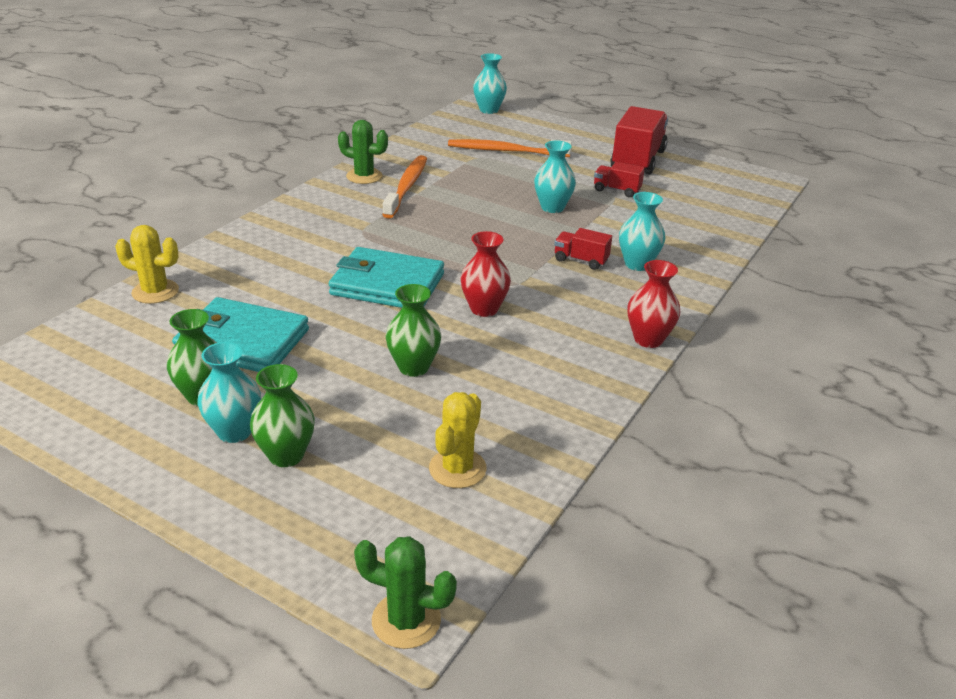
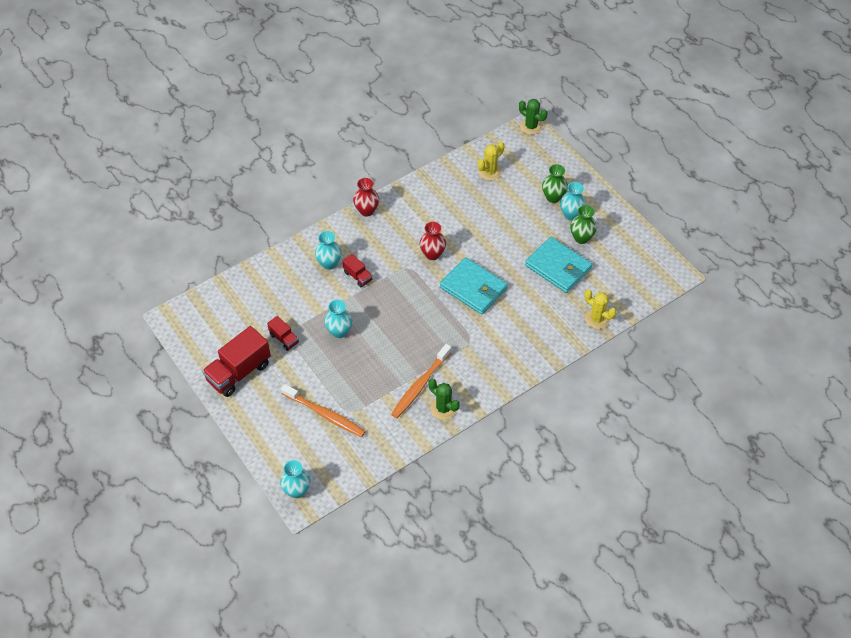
camera: 155 degrees left, 20 degrees up
(413, 367) = (484, 227): green vase -> none

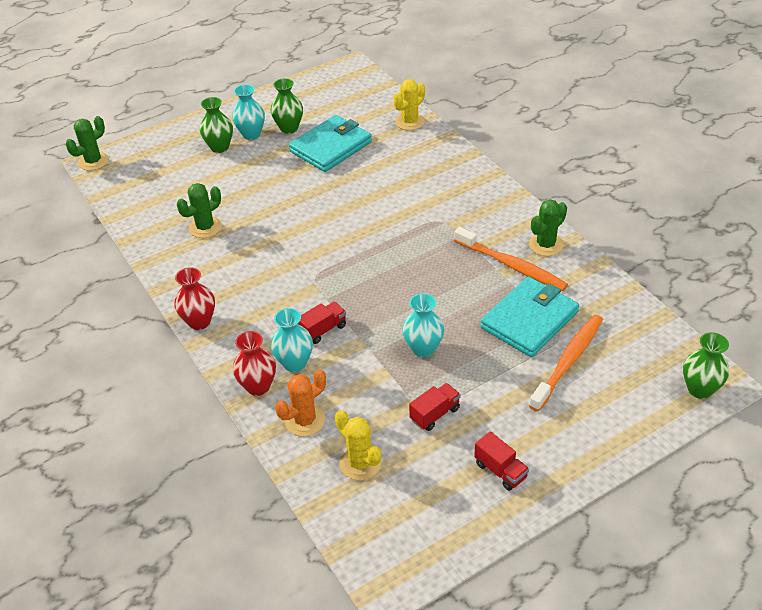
camera: 85 degrees left, 10 degrees down
(239, 372) = (500, 470): red truck -> red truck, size x0.50
(283, 273) = (305, 420): none -> orange cactus
(297, 490) = (699, 389): turquoise vase -> green vase
(432, 254) = (294, 253): red vase -> red vase (258, 386)
(459, 201) = (205, 227): none -> green cactus
(473, 288) = (356, 216): turquoise wallet -> turquoise wallet (529, 320)
(490, 172) = (161, 198): yellow cactus -> yellow cactus (360, 463)

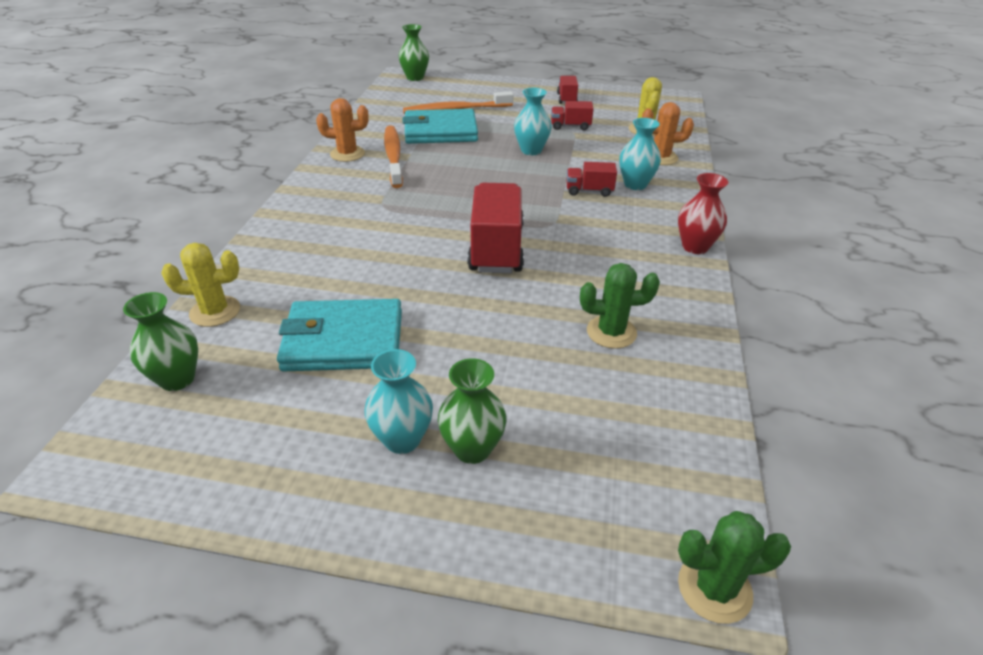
camera: 140 degrees left, 5 degrees down
(258, 386) = (678, 186): red vase -> none
(289, 128) = (342, 410): green vase -> green vase (177, 379)
(326, 237) = (496, 249): none -> red truck
(546, 245) = (347, 154): green cactus -> orange cactus

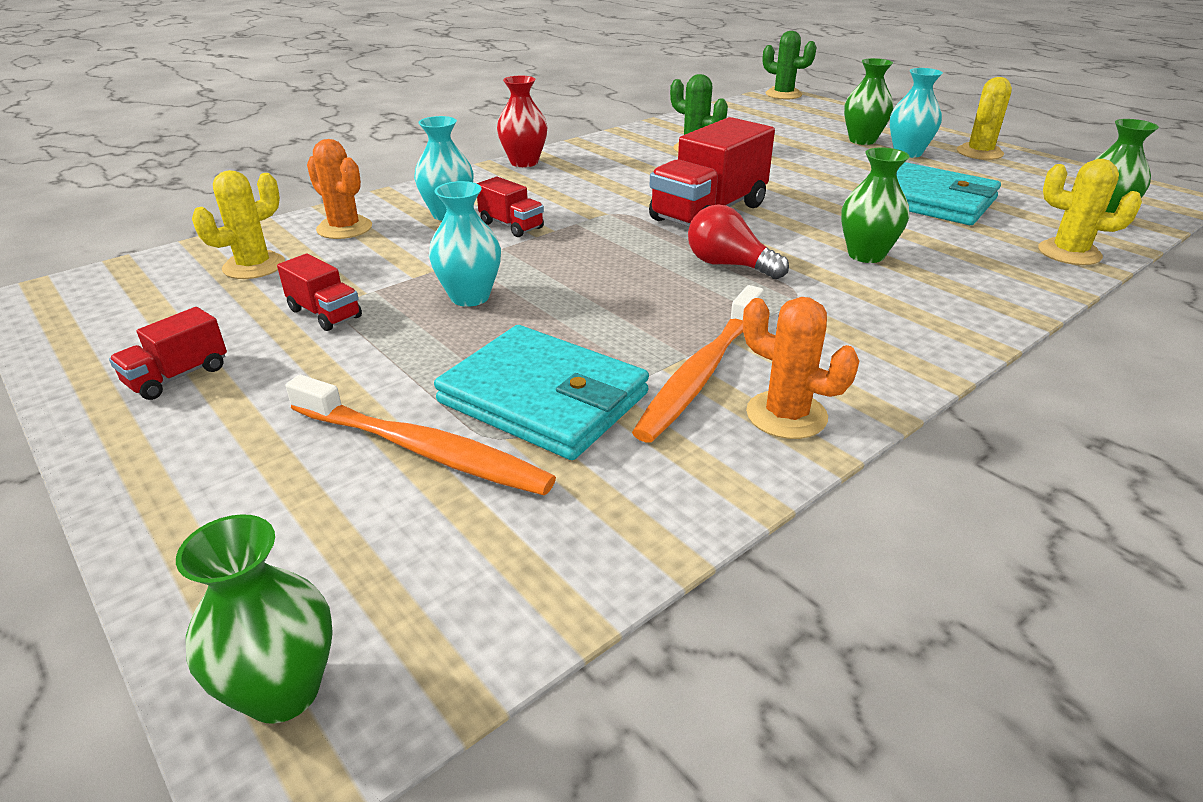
camera: 140 degrees left, 5 degrees down
(314, 490) = (979, 153): none -> yellow cactus
(362, 250) = (866, 255): none -> green vase
(437, 211) = (729, 265): none -> red light bulb

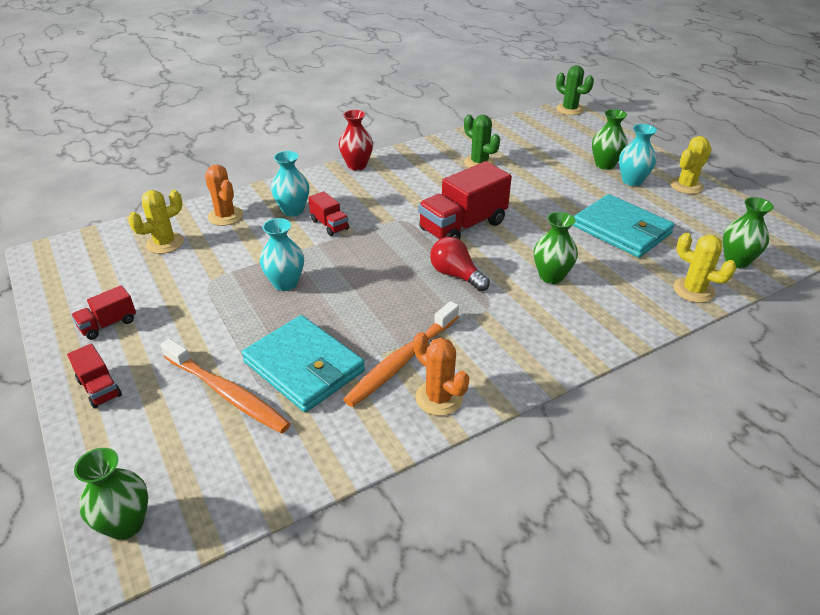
camera: 10 degrees right, 5 degrees up
(325, 313) = (198, 287): red truck -> red truck (99, 388)

